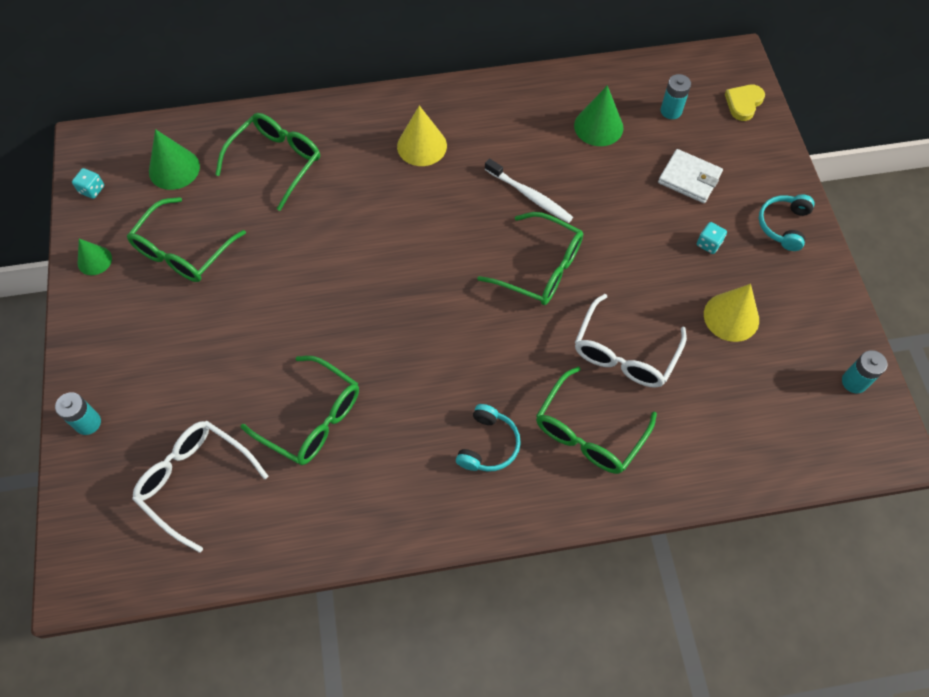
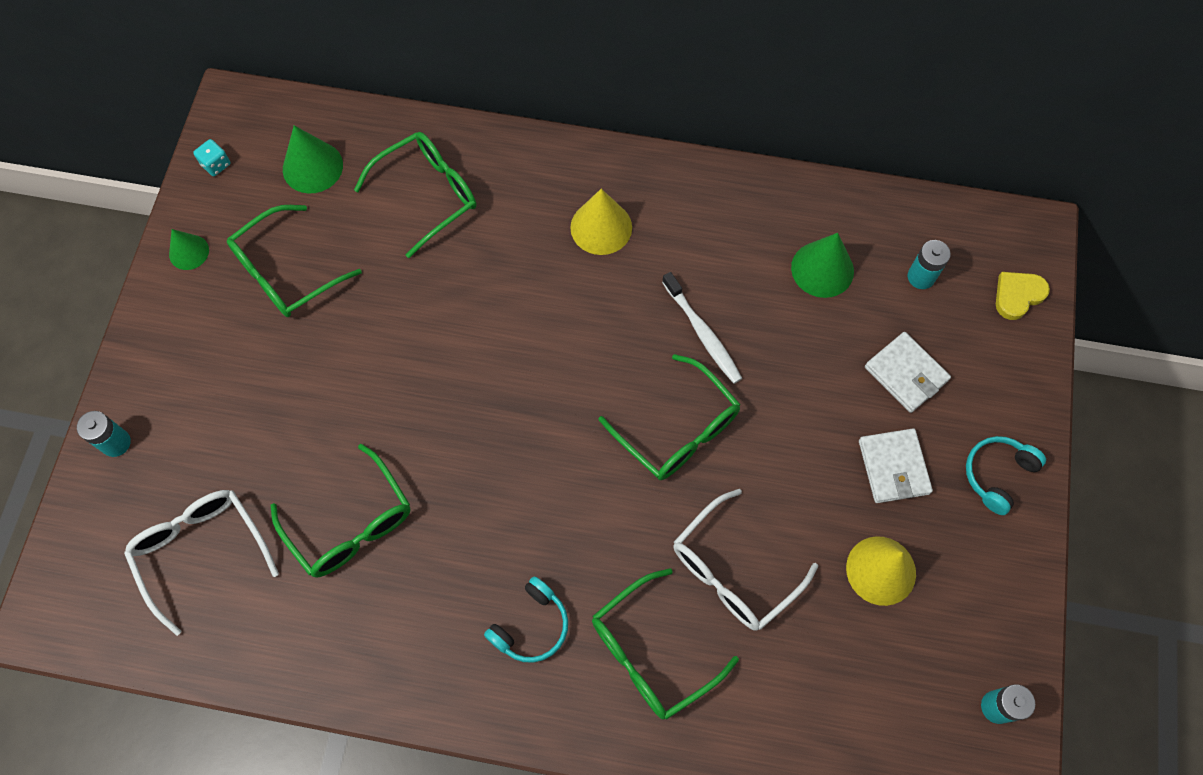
camera: 20 degrees right, 5 degrees up
(708, 244) = (893, 467): turquoise dice -> white wallet

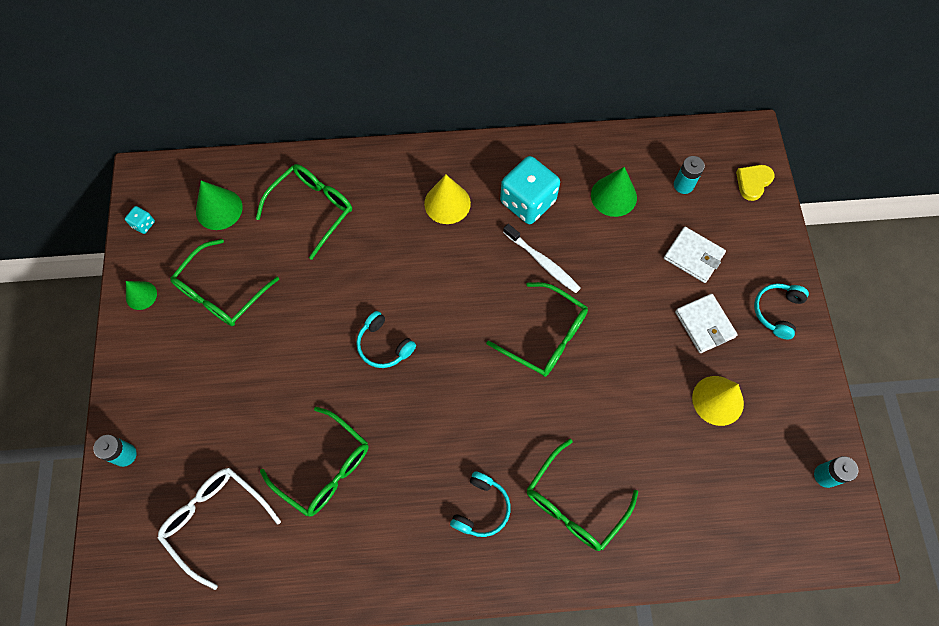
camera: 15 degrees left, 0 degrees up
(468, 389) = (384, 345): none -> turquoise headphones
(706, 250) = (527, 202): none -> turquoise dice
(734, 570) = (615, 428): white glasses -> none

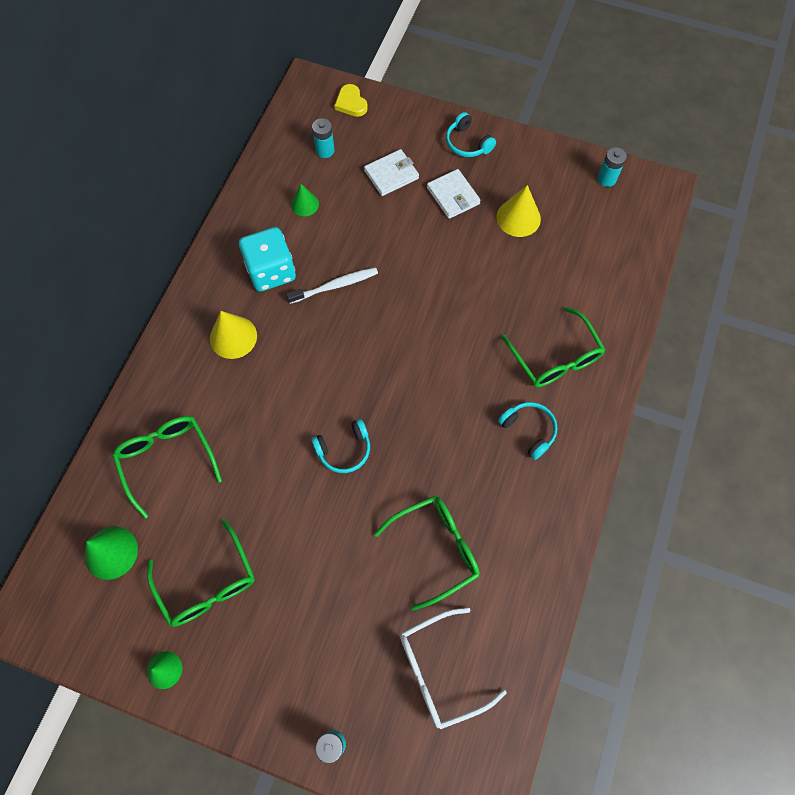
camera: 65 degrees left, 0 degrees up
(143, 224) = (81, 640): turquoise dice -> none
(545, 336) = (403, 314): green glasses -> none
(613, 196) = (305, 204): green cone -> green cone, size x0.64
(704, 324) = (453, 196): white wallet -> white wallet turned 60 degrees clockwise

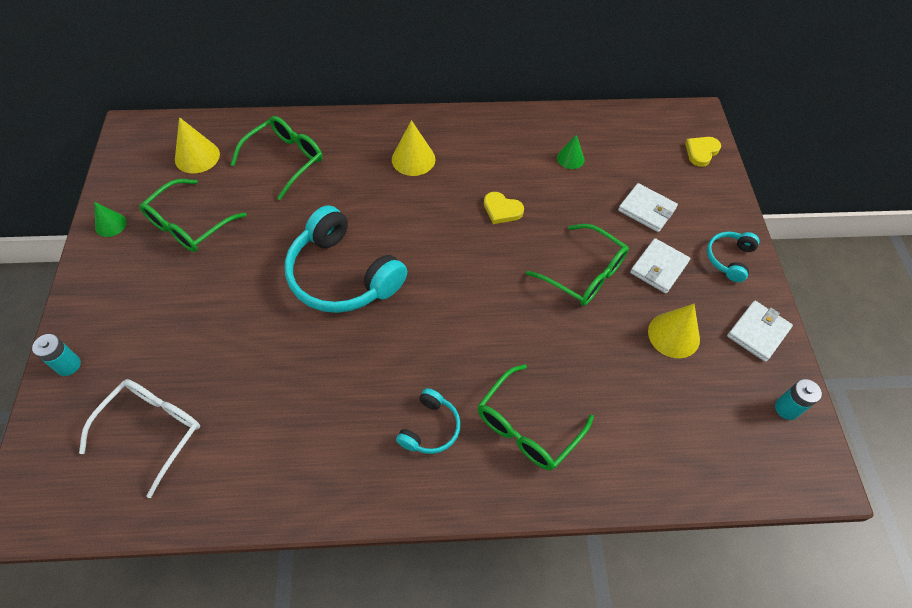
camera: 65 degrees right, 10 degrees down
(111, 552) = (197, 156): green cone -> yellow cone
(271, 271) = (489, 160): turquoise dice -> none
(325, 150) = (636, 152): turquoise battery -> none
(335, 286) = (502, 210): white toothbrush -> yellow heart
(344, 449) = (343, 275): turquoise headphones -> turquoise headphones, size x2.04
(435, 549) = (271, 384): green glasses -> green glasses (584, 273)
(441, 670) = (152, 431): white glasses -> white glasses turned 75 degrees clockwise
(540, 161) = (758, 332): none -> white wallet

